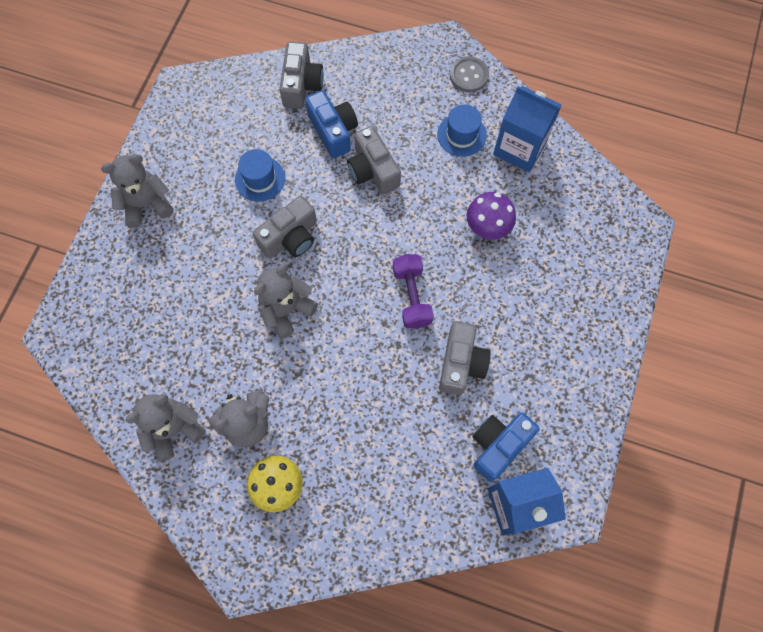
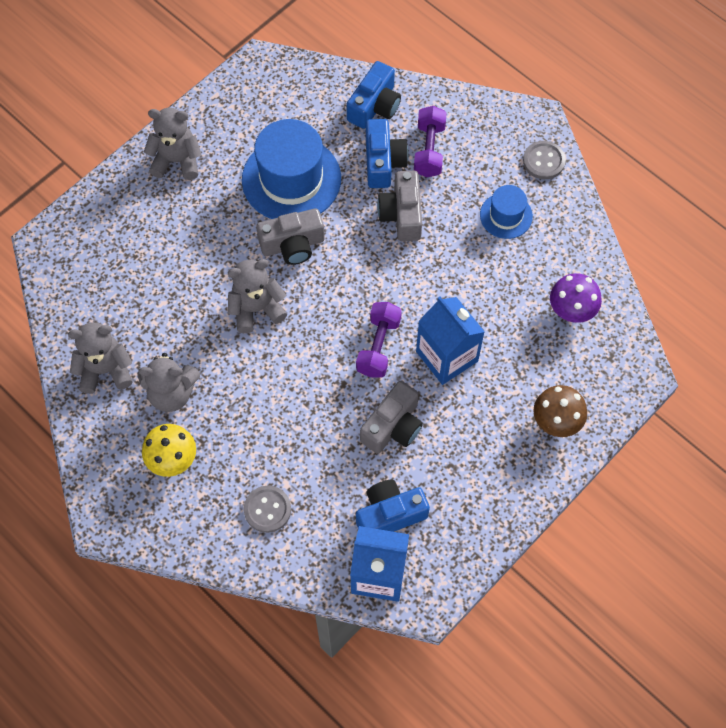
camera: 25 degrees right, 5 degrees down
(260, 179) = (291, 179): blue hat -> blue hat, size x1.91
(301, 85) = (375, 106): grey camera -> blue camera
(367, 104) = (429, 150): none -> purple dumbbell
(389, 492) = (267, 509): none -> grey button
(487, 226) = (485, 312): purple mushroom -> purple mushroom (571, 310)
(520, 148) = (557, 251): blue carton -> blue carton (447, 356)
(595, 295) = (556, 421): none -> brown mushroom

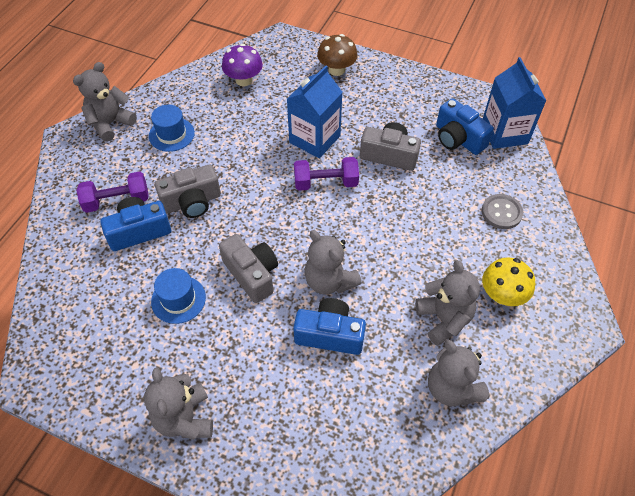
camera: 110 degrees left, 10 degrees down
(291, 179) = (178, 299): blue hat -> blue hat, size x0.52
(375, 106) = (74, 256): blue camera -> blue camera (330, 334)
(543, 161) = (110, 123): grey button -> grey teddy bear

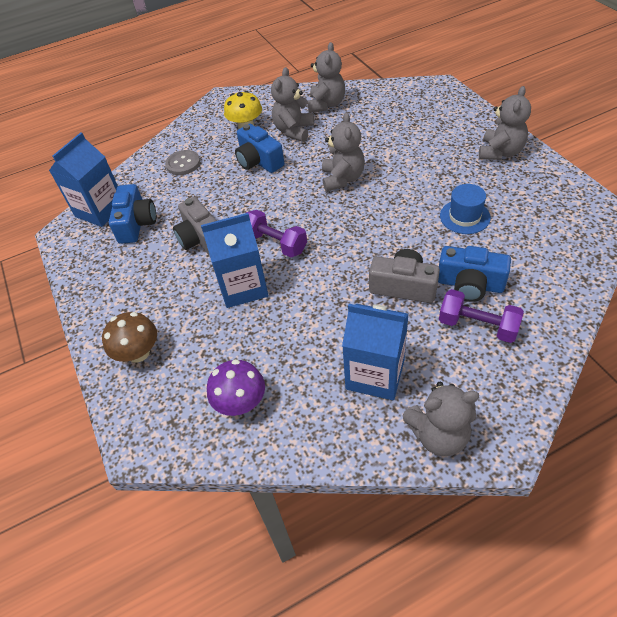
camera: 135 degrees left, 5 degrees down
(171, 134) = (375, 374): blue hat -> blue carton
(252, 274) = (394, 207): grey camera -> none
(330, 334) = (371, 152): blue camera -> blue camera (259, 161)

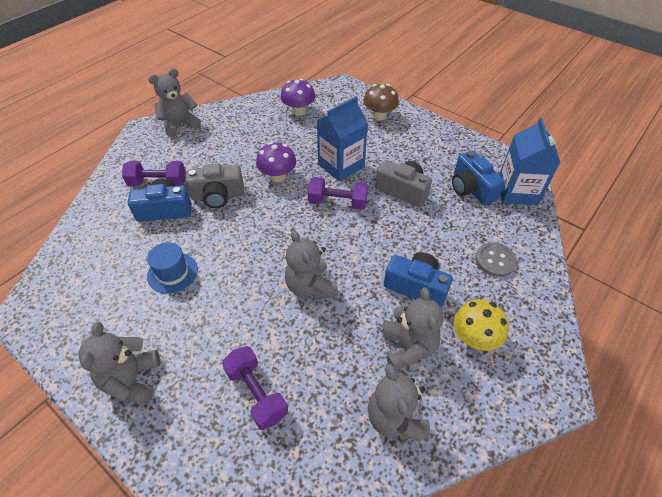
camera: 150 degrees right, 0 degrees up
(323, 293) = (277, 176): none -> purple mushroom
(375, 374) = (223, 141): blue carton -> none
(409, 130) = (257, 393): none -> purple dumbbell

